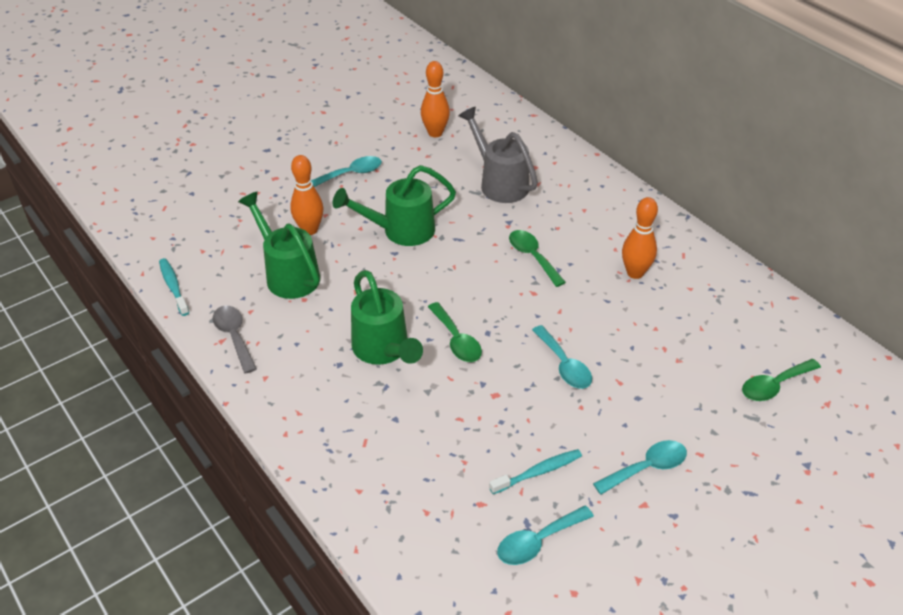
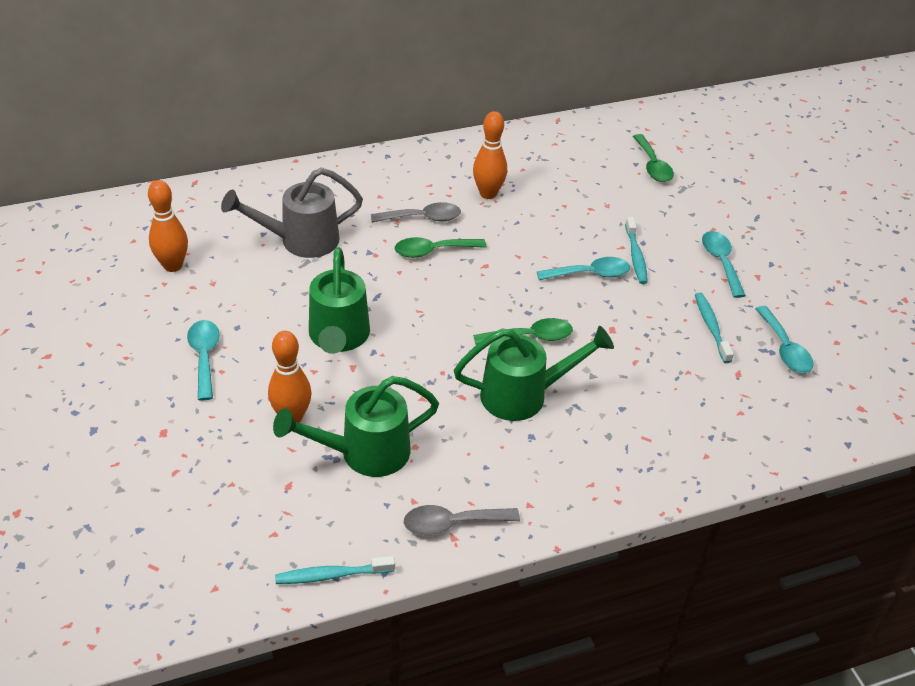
camera: 75 degrees left, 0 degrees up
(572, 241) = (423, 218): none -> grey spoon
(612, 395) = (635, 256): none -> turquoise toothbrush

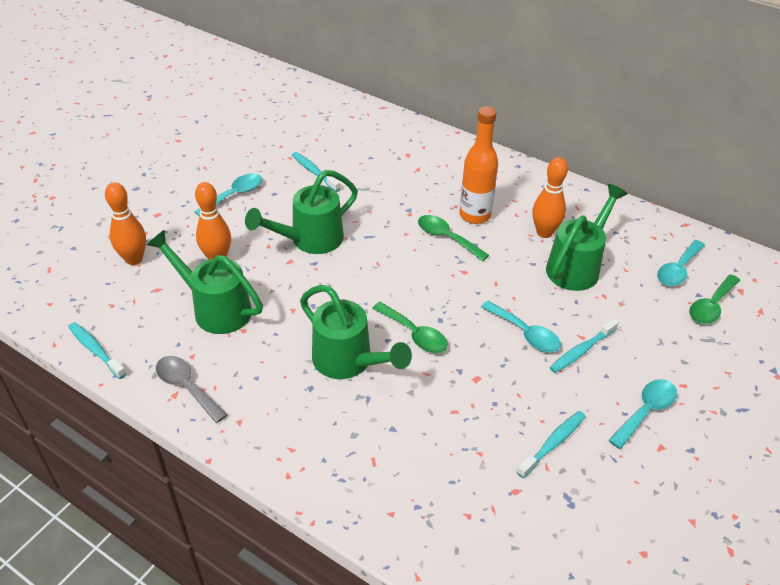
camera: 55 degrees right, 0 degrees up
(173, 266) = (299, 140): orange bowling pin -> orange bowling pin (134, 259)
(238, 282) = (314, 172): none -> turquoise toothbrush
(301, 240) = (383, 175): grey watering can -> none
(423, 218) = (475, 215): grey spoon -> orange bottle
(545, 202) = (577, 266): none -> green watering can
(784, 348) = (586, 513): turquoise spoon -> turquoise spoon (678, 270)

